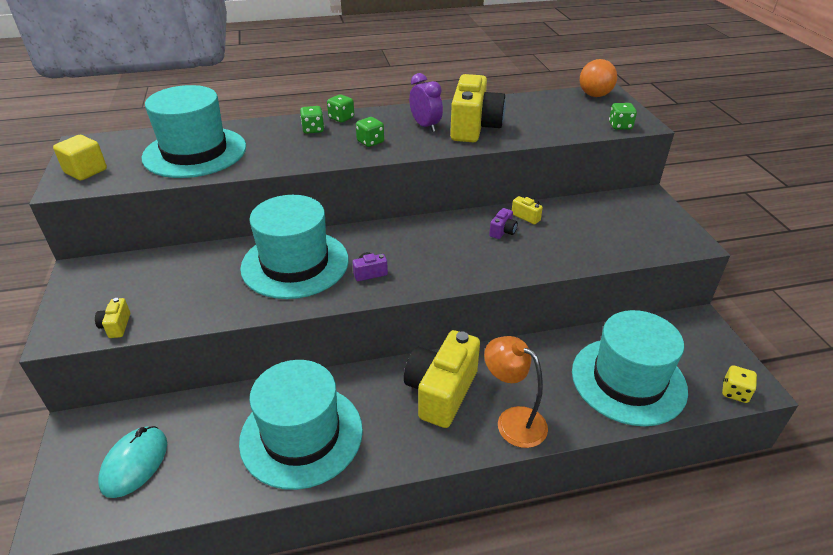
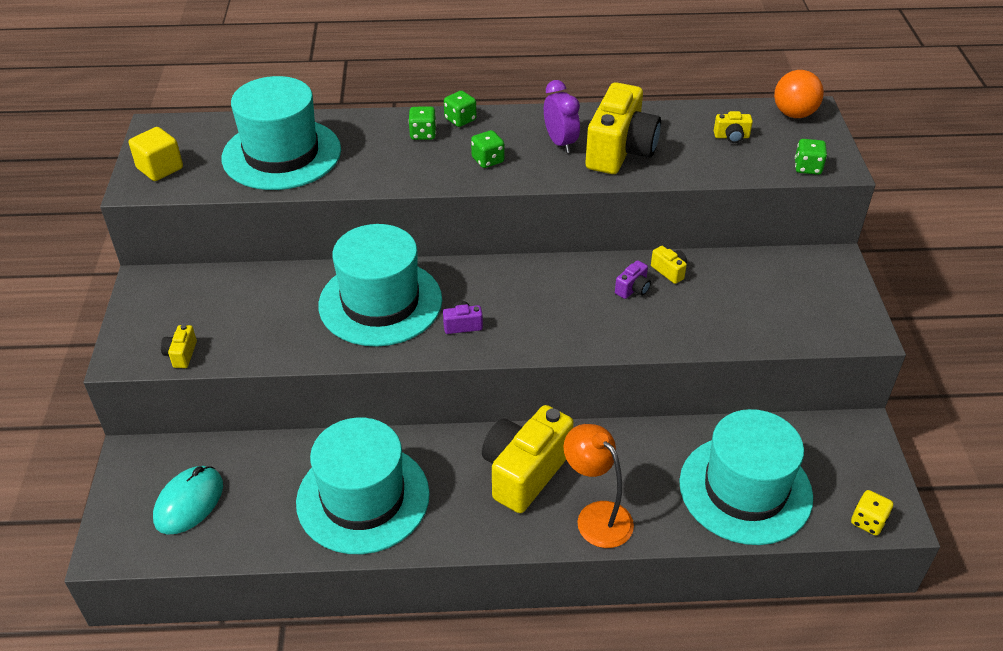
camera: 10 degrees right, 5 degrees up
(555, 112) = (731, 137): none -> yellow camera

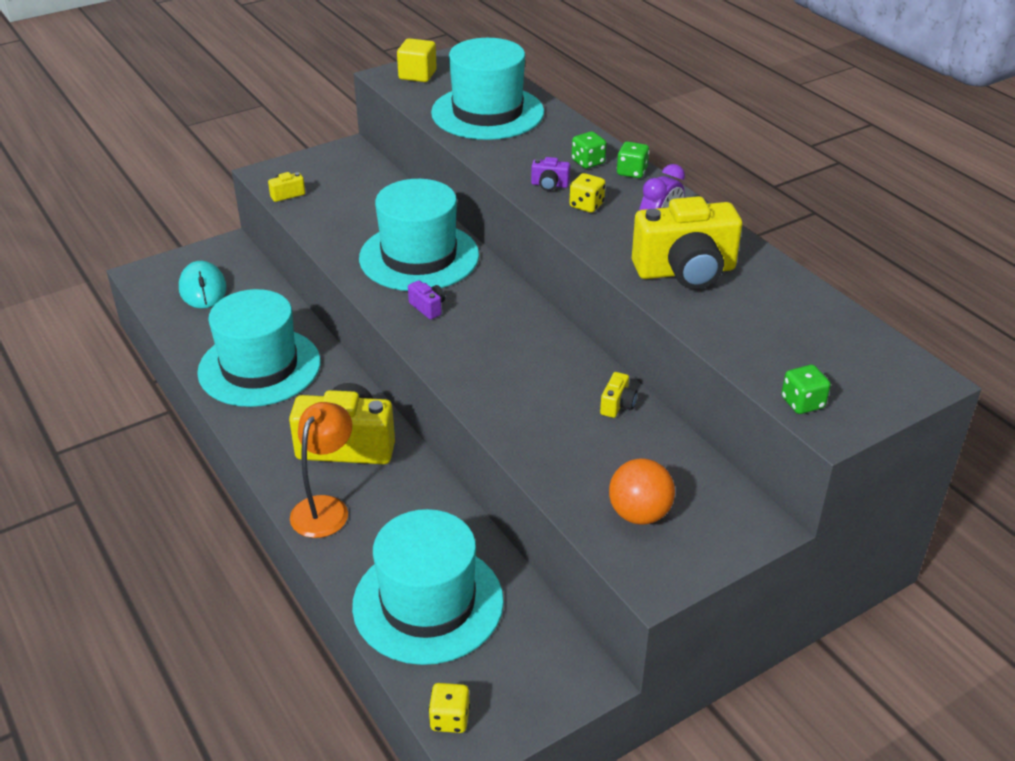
camera: 60 degrees right, 5 degrees down
(189, 502) = (203, 289): turquoise mouse -> turquoise mouse turned 75 degrees clockwise
(487, 160) = (586, 205): green dice -> yellow dice
(633, 289) = (567, 389): purple camera -> purple camera (549, 185)
(731, 137) = (797, 334): yellow camera -> none
(794, 114) = (900, 367): orange ball -> orange ball (639, 514)

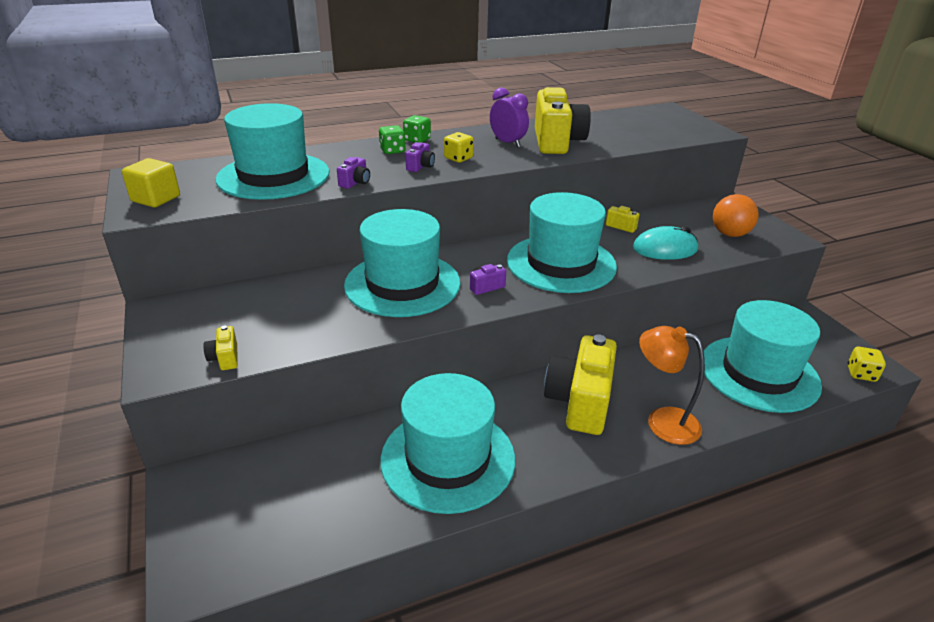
camera: 80 degrees left, 5 degrees down
(203, 289) = (268, 509): turquoise mouse -> turquoise mouse (665, 249)
(489, 155) = (355, 183): none -> purple camera
(495, 356) = (561, 263): none -> turquoise hat
(802, 403) = (696, 135): green dice -> none

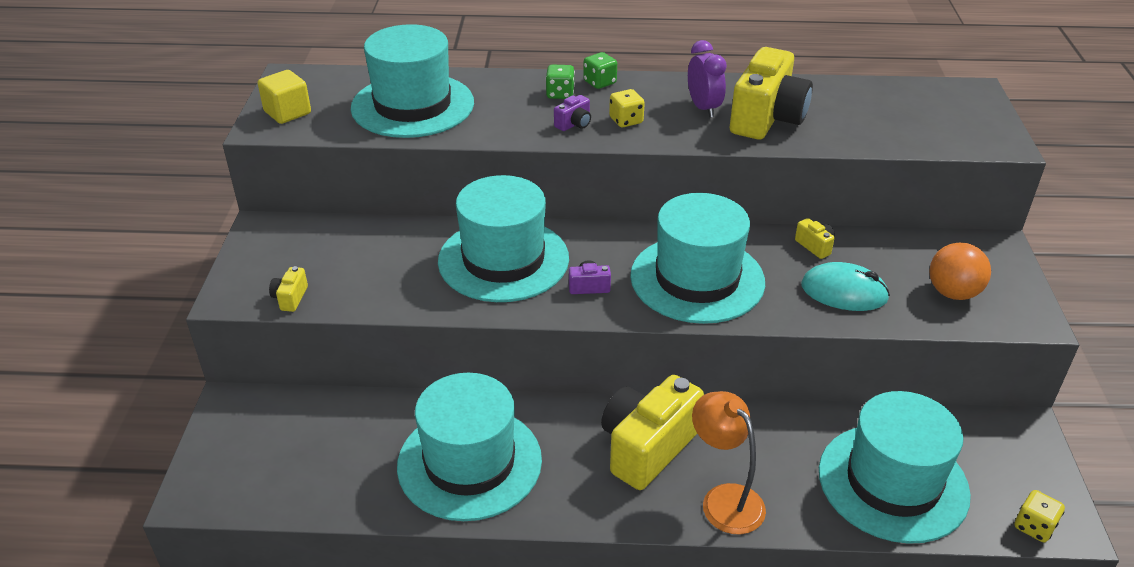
camera: 25 degrees right, 5 degrees up
(355, 183) = (488, 132): purple camera -> none

